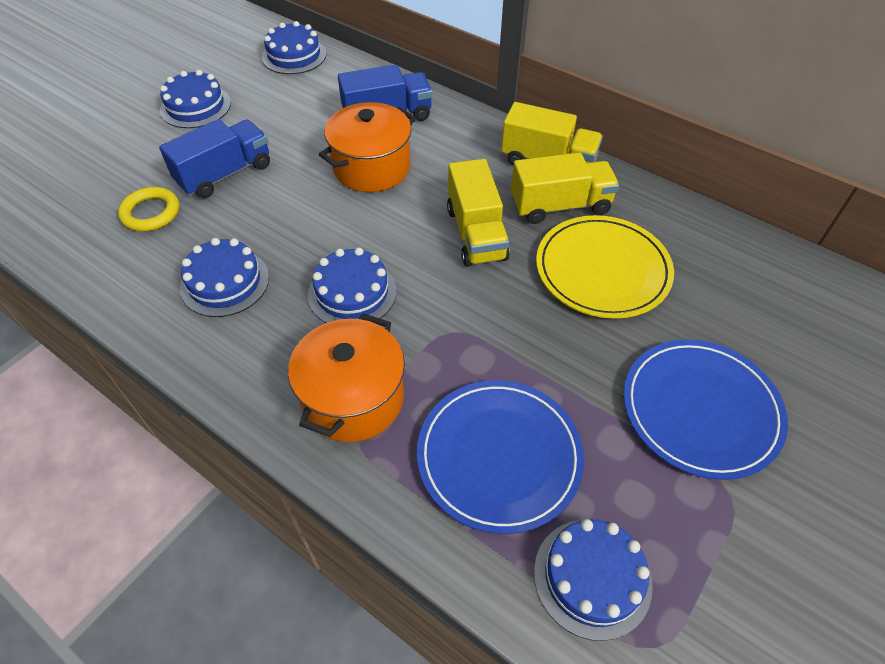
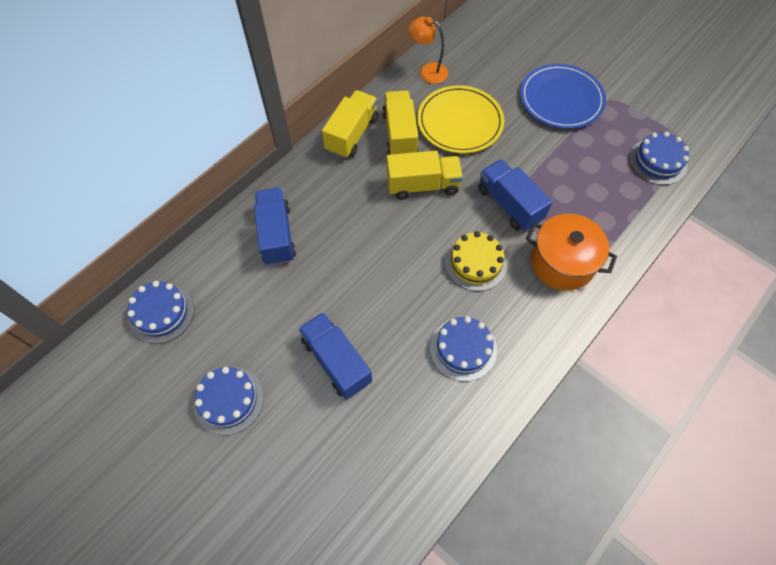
camera: 85 degrees left, 10 degrees up
(151, 213) = (380, 418): yellow ring -> none
(352, 293) = (475, 263): blue cake -> yellow cake
(372, 167) = (343, 248): orange pot -> none
(456, 331) = (509, 204): none -> blue truck
(499, 456) = (596, 191): blue plate -> none
(692, 229) = (427, 71): none -> orange lamp

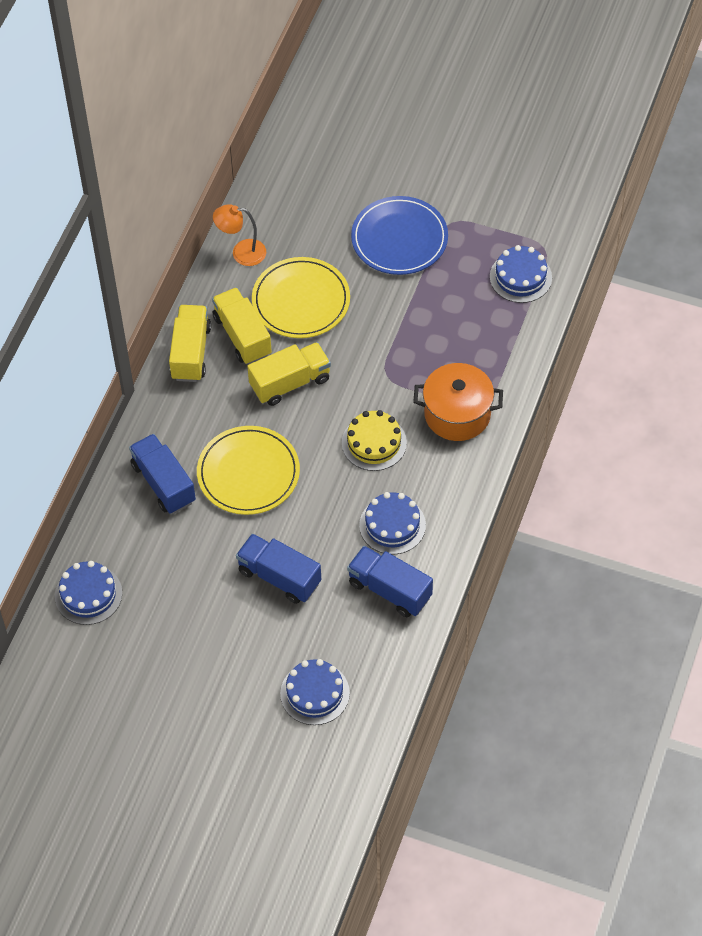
camera: 20 degrees left, 5 degrees down
(228, 400) = (195, 644): blue cake -> blue cake (315, 693)
(353, 251) = (248, 473): none -> yellow plate
(509, 204) = (385, 373): blue truck -> blue truck (389, 590)

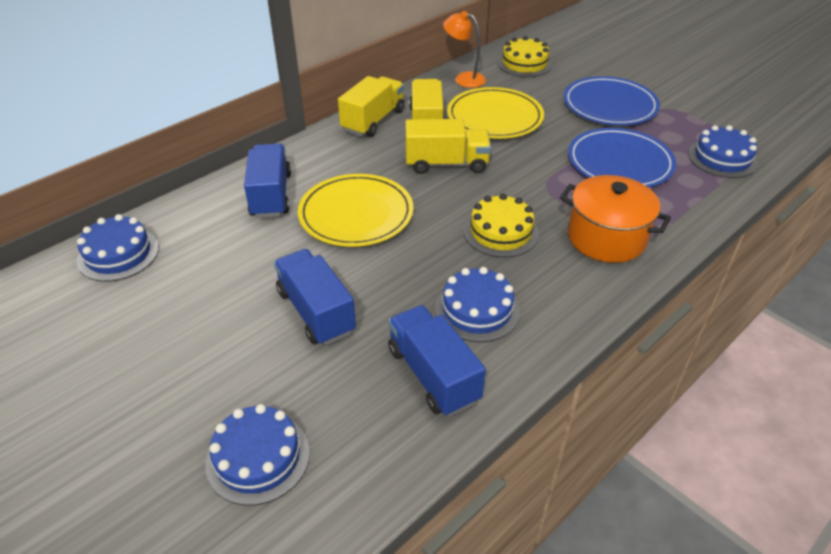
camera: 25 degrees right, 15 degrees down
(290, 202) = (524, 63): none -> yellow cake
(437, 318) = (620, 162): none -> blue plate

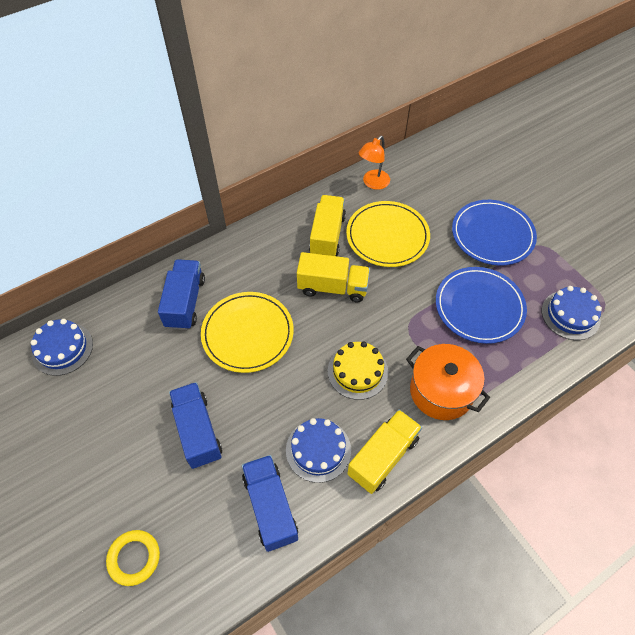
camera: 10 degrees right, 15 degrees up
(258, 457) = (134, 558): blue cake -> yellow ring
(373, 121) = (283, 226): yellow truck -> yellow truck (383, 457)
(463, 79) = (373, 183): orange lamp -> orange lamp turned 90 degrees counterclockwise
(524, 63) = (432, 170): yellow cake -> none

